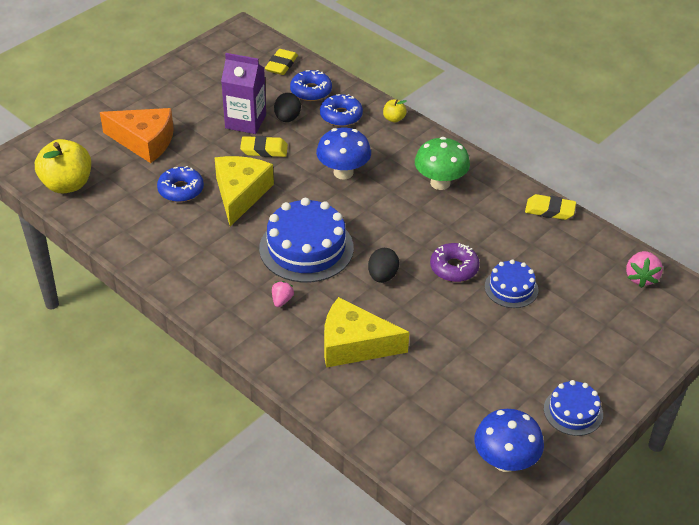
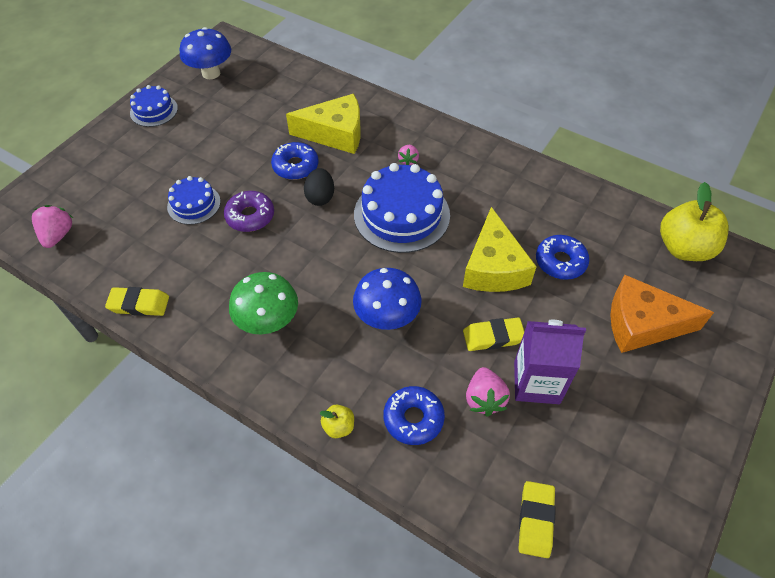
camera: 170 degrees right, 10 degrees up
(287, 118) = (484, 399): black egg -> pink strawberry
(311, 91) = (470, 464): blue donut -> blue donut (295, 166)

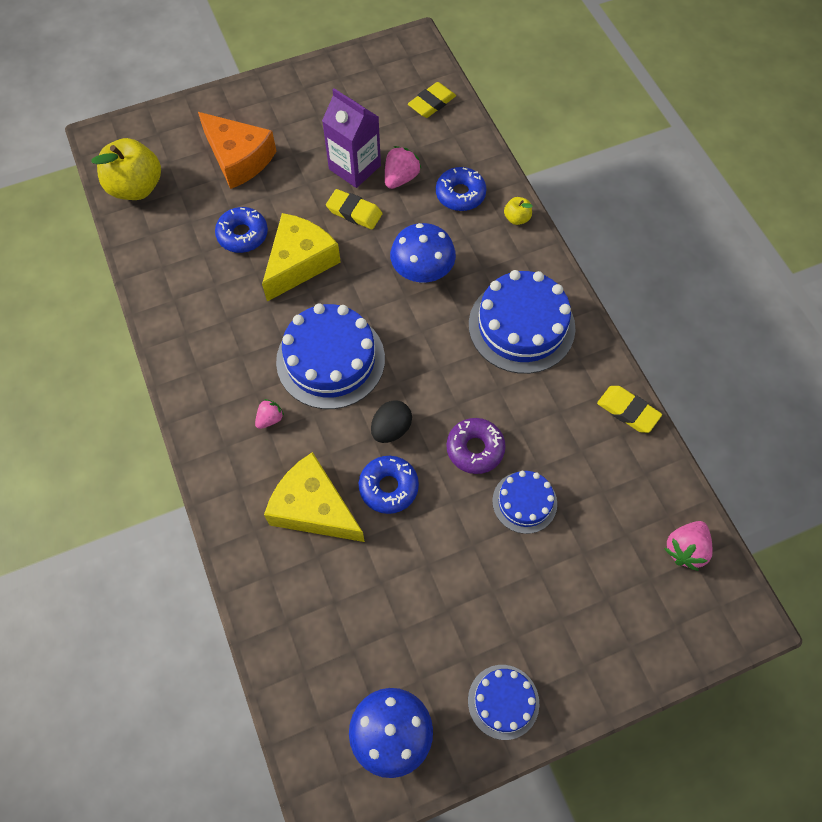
camera: 145 degrees left, 10 degrees up
(268, 322) = (521, 326): green mushroom -> blue cake

